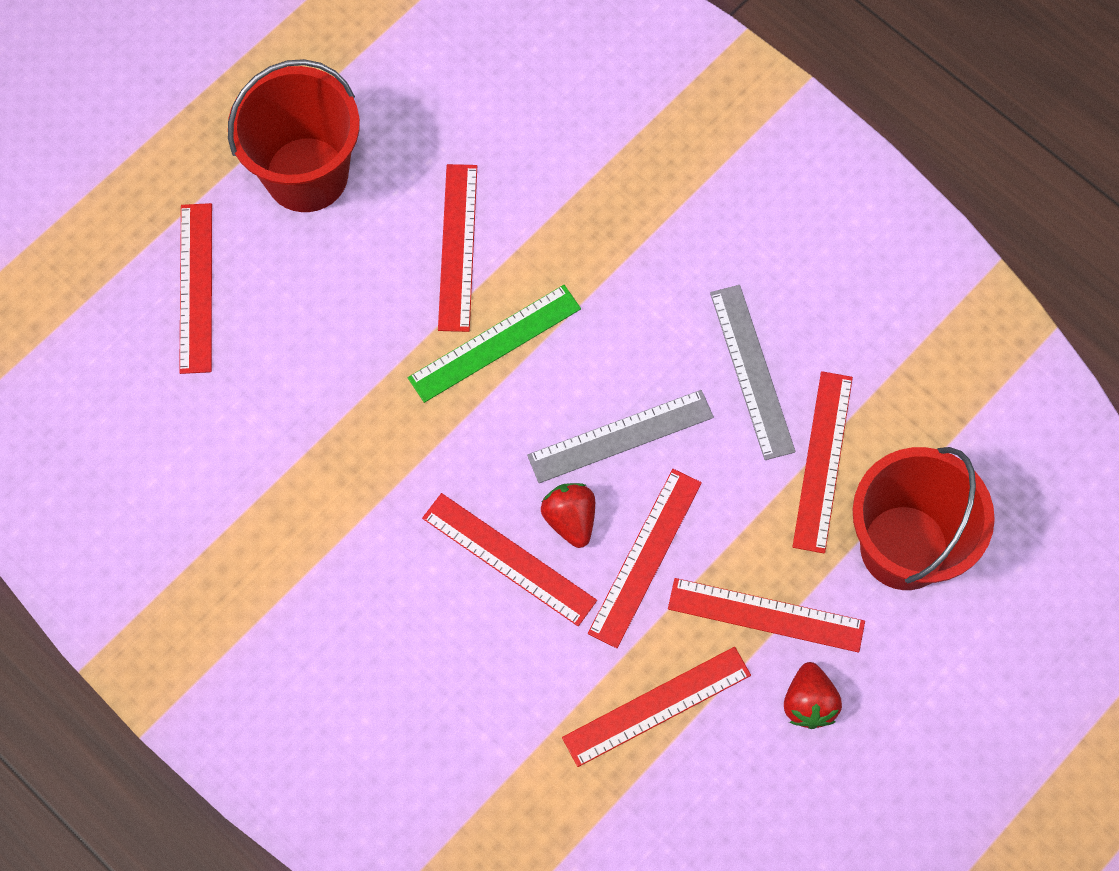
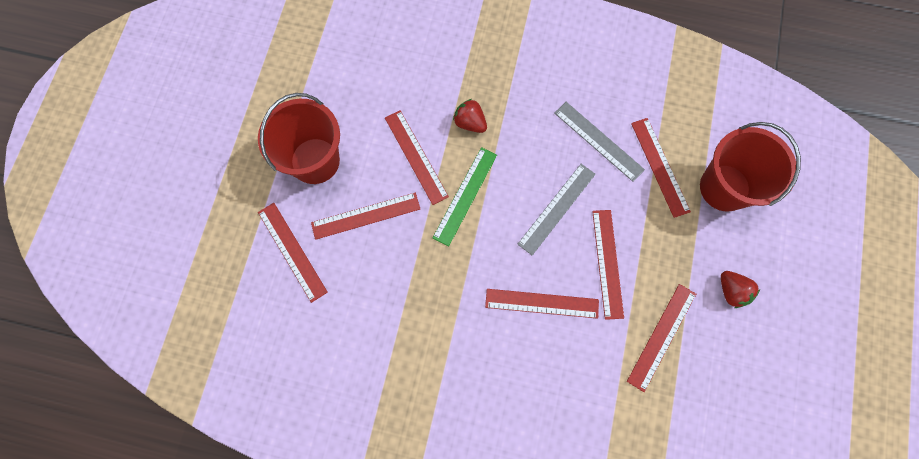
camera: 30 degrees left, 5 degrees up
(570, 519) = (559, 265): red strawberry -> red strawberry (470, 123)
(766, 615) = (683, 259): red ruler -> red ruler (366, 216)

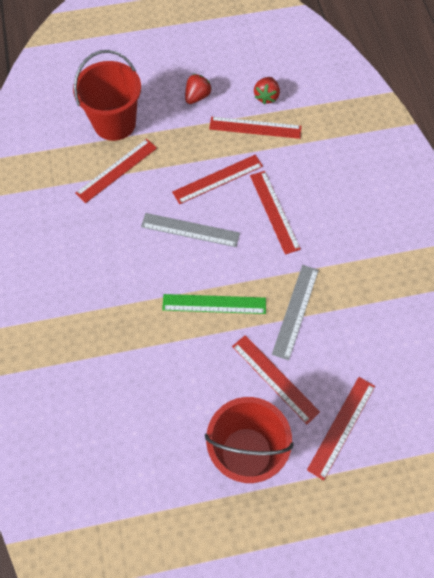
camera: 115 degrees left, 10 degrees down
(416, 157) = (197, 361): red ruler -> none
(470, 123) = (142, 330): red strawberry -> red strawberry (266, 96)
(598, 141) = (113, 221): grey ruler -> grey ruler (295, 311)

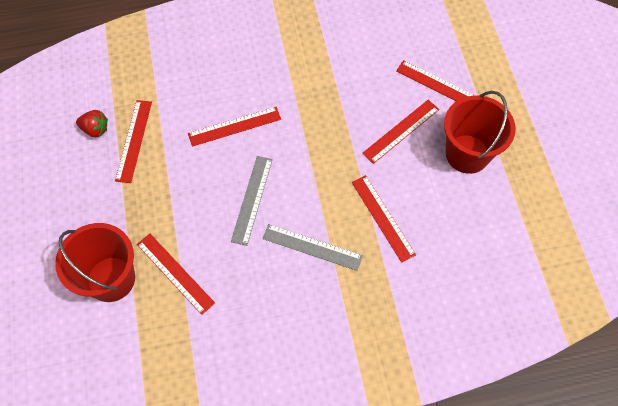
camera: 90 degrees left, 0 degrees up
(197, 97) = (86, 195): red strawberry -> none
(214, 304) = (331, 178): green ruler -> none
(218, 179) = (194, 175): red ruler -> red ruler (382, 218)
(295, 311) = (337, 113): grey ruler -> grey ruler (312, 247)

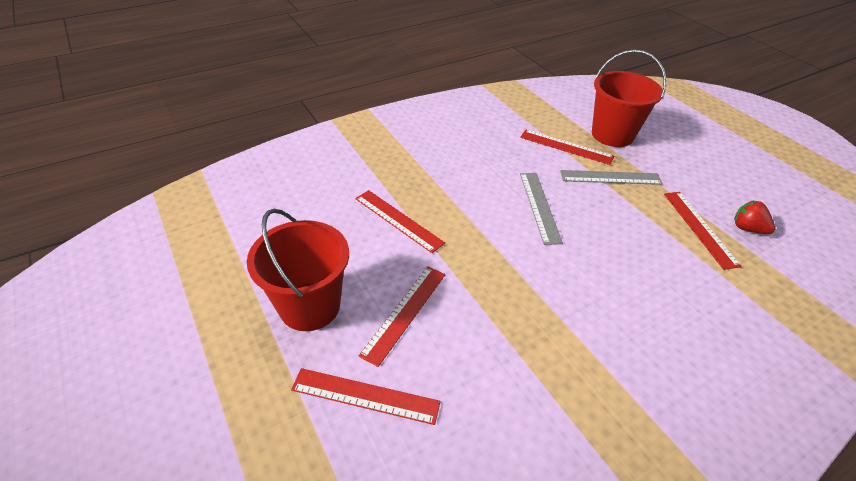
camera: 160 degrees right, 20 degrees down
(95, 129) = (747, 228): red strawberry -> red strawberry turned 45 degrees clockwise
(234, 126) = (609, 267): red ruler -> none
(312, 247) = (459, 184): grey ruler -> grey ruler (610, 177)

